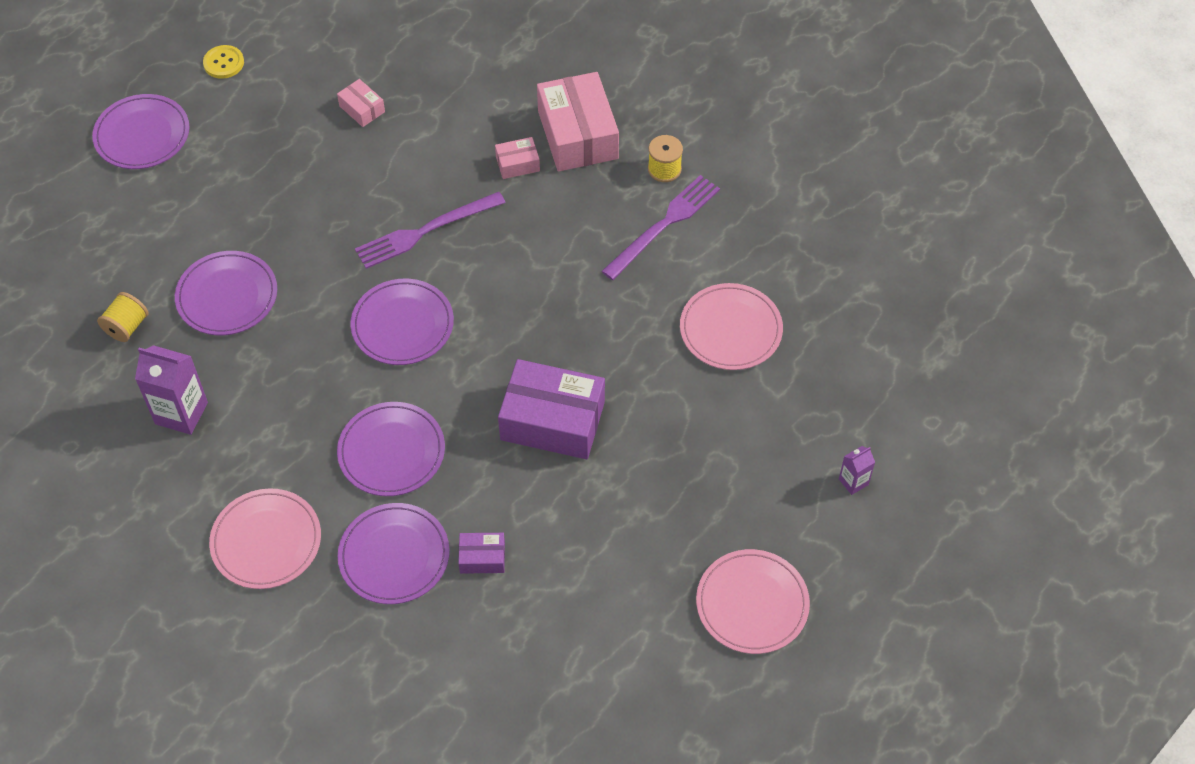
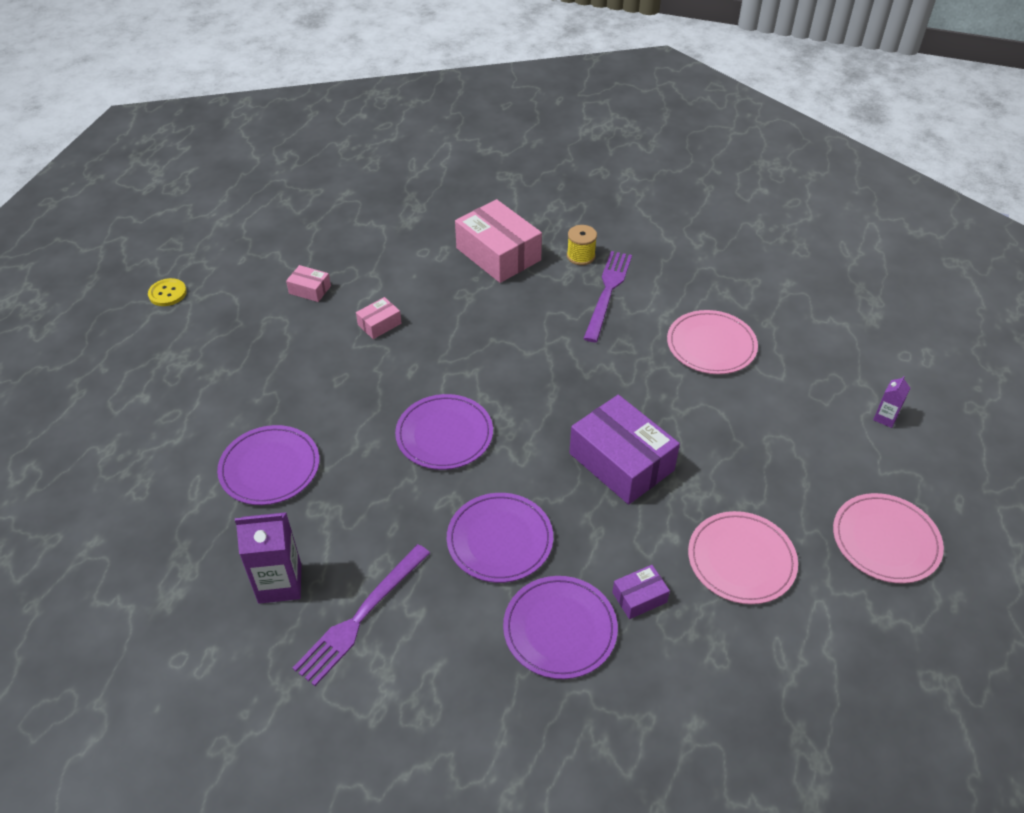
camera: 25 degrees left, 10 degrees down
(127, 326) = (184, 528): yellow spool -> none
(142, 135) = (119, 368): purple plate -> none
(266, 541) = (430, 667): pink plate -> pink plate (741, 560)
(425, 231) = (419, 358): purple fork -> purple fork (361, 616)
(517, 164) = (464, 288): pink box -> pink box (379, 324)
(552, 420) = (621, 462): purple box -> purple box turned 60 degrees clockwise

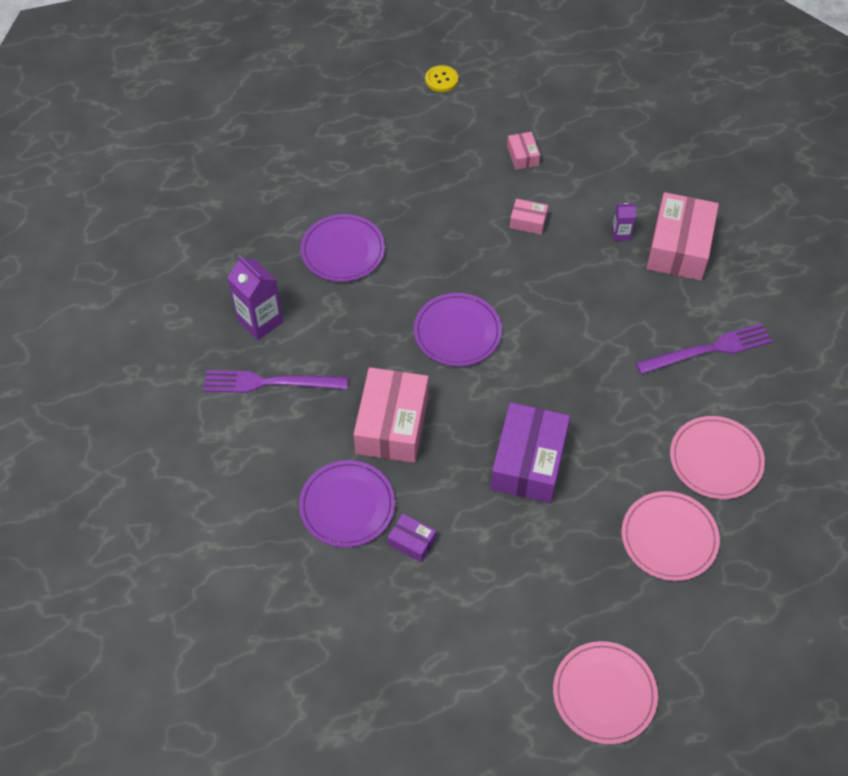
camera: 55 degrees right, 10 degrees up
(500, 540) = (392, 424): purple plate -> pink box
(581, 256) = (734, 305): yellow spool -> none
(741, 560) = (499, 594): pink plate -> pink plate (669, 538)
(885, 418) = (749, 637): purple carton -> purple carton (621, 234)

